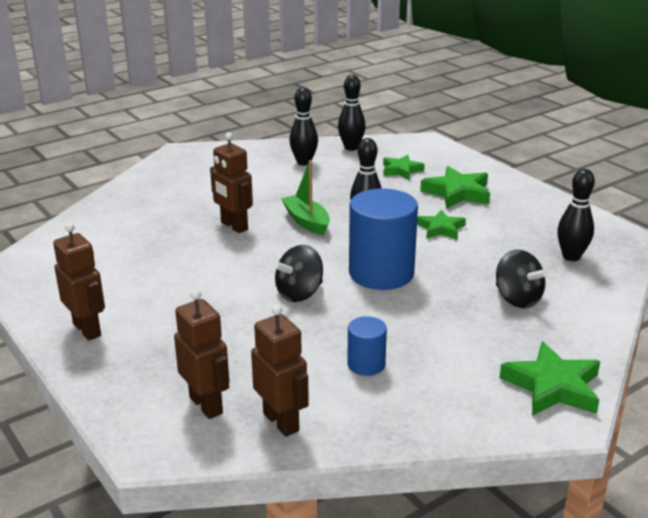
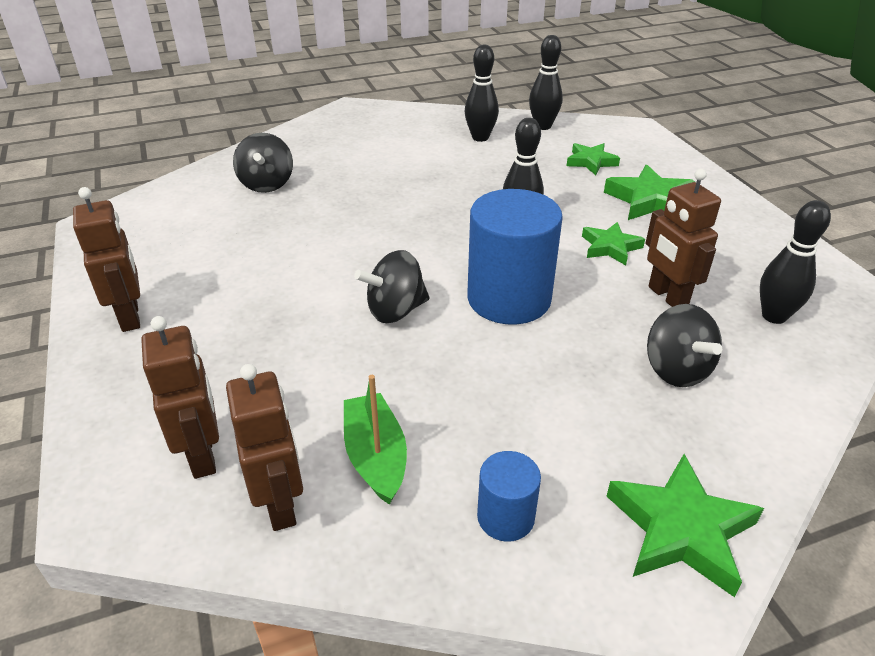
camera: 15 degrees right, 10 degrees up
(141, 220) = (267, 184): none -> black spinning top
(234, 226) = (363, 207): brown robot -> brown robot (667, 296)
(306, 221) = (449, 213): green boat -> green boat (376, 456)
(366, 364) = (431, 434): blue cylinder -> blue cylinder (505, 517)

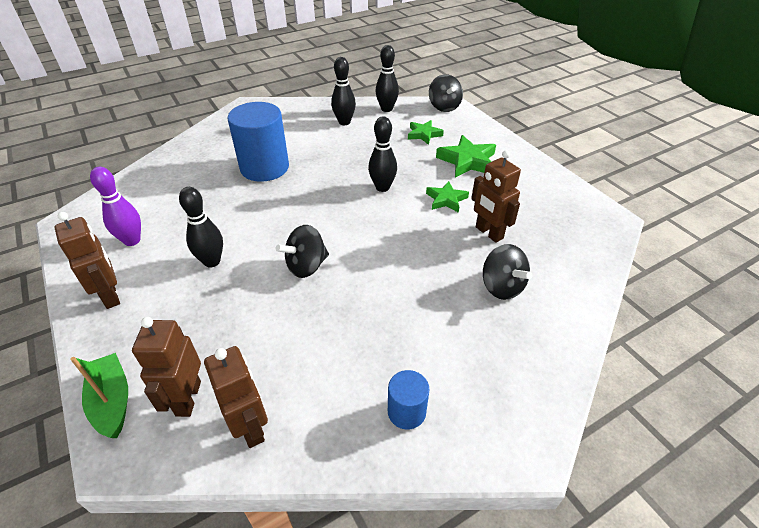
camera: 10 degrees left, 5 degrees up
(171, 254) = (132, 240): none -> purple bowling pin
(203, 455) = (188, 398): brown robot -> brown robot turned 150 degrees counterclockwise
(267, 184) = (194, 175): black spinning top -> black spinning top (444, 107)
(376, 456) = (311, 380): green boat -> green boat (112, 401)
(509, 298) = (384, 247): blue cylinder -> blue cylinder (264, 167)
(681, 530) = (520, 402): green star -> none
(774, 316) = (558, 239): black bowling pin -> black bowling pin (212, 261)

